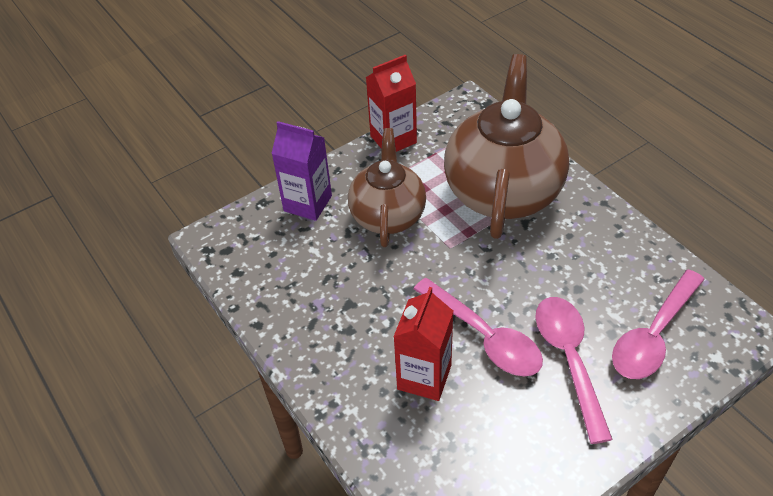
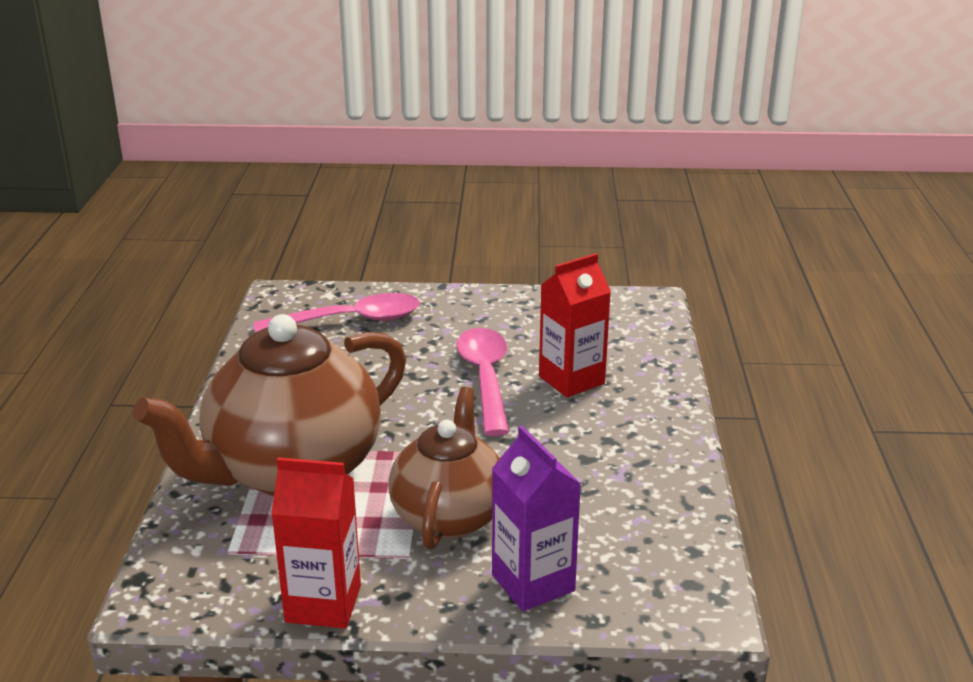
camera: 145 degrees left, 20 degrees down
(388, 215) = (449, 515): brown teapot -> brown teapot turned 150 degrees clockwise
(569, 360) = (437, 338): pink spoon -> none

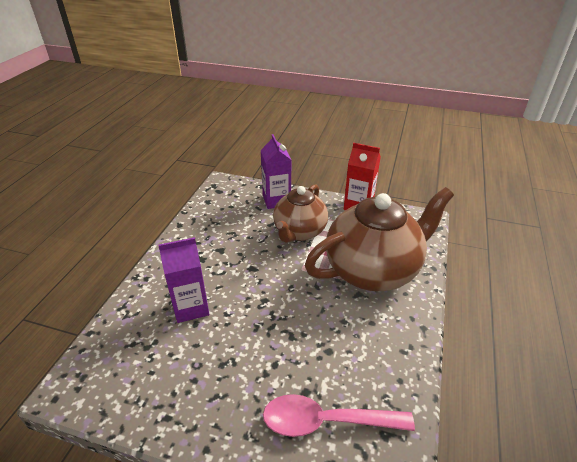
camera: 165 degrees left, 10 degrees up
(485, 378) = (244, 320): pink spoon -> none
(571, 380) = (191, 307): red carton -> purple carton

